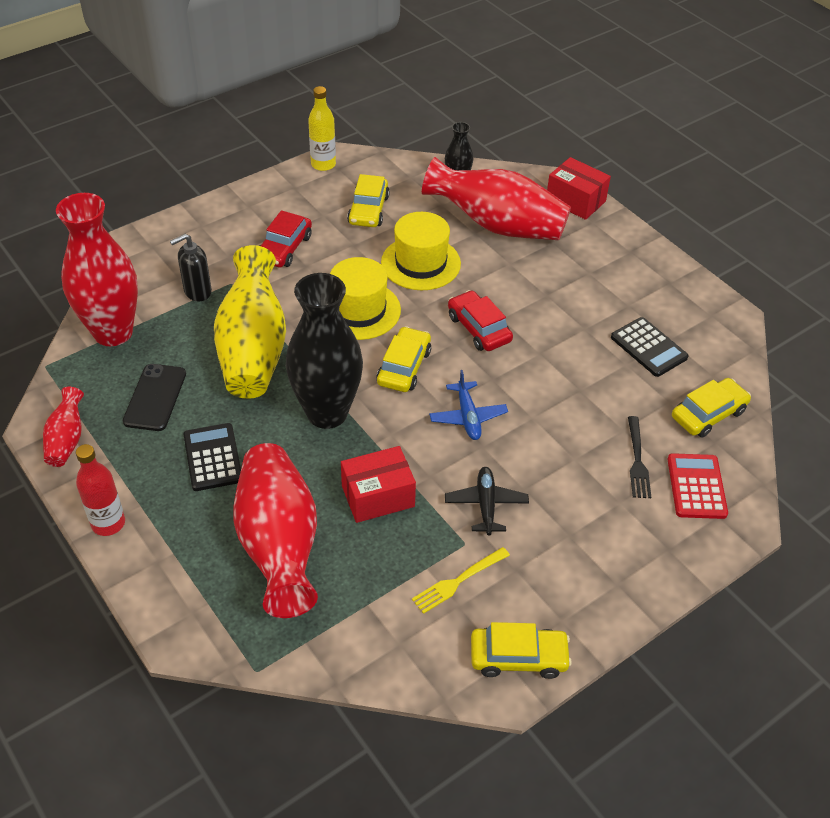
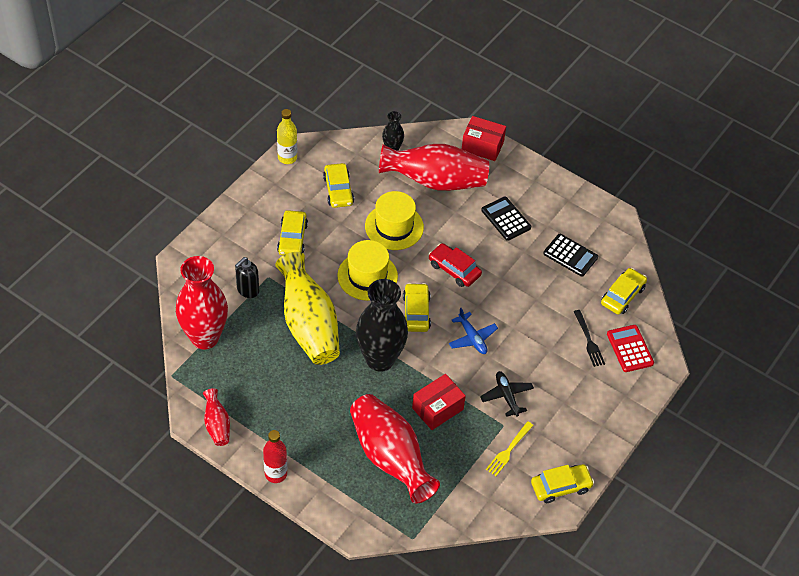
camera: 20 degrees left, 5 degrees up
(155, 397) = (260, 379): black phone -> none
(213, 457) = (320, 411): black calculator -> black calculator (506, 219)
(284, 248) = (292, 238): red car -> yellow car

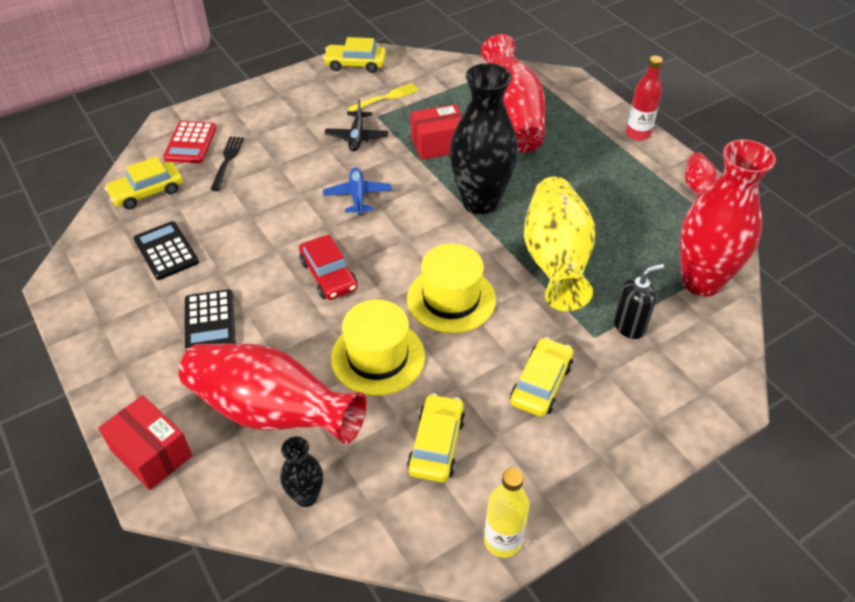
camera: 155 degrees left, 5 degrees down
(416, 312) = (409, 239): yellow car -> none

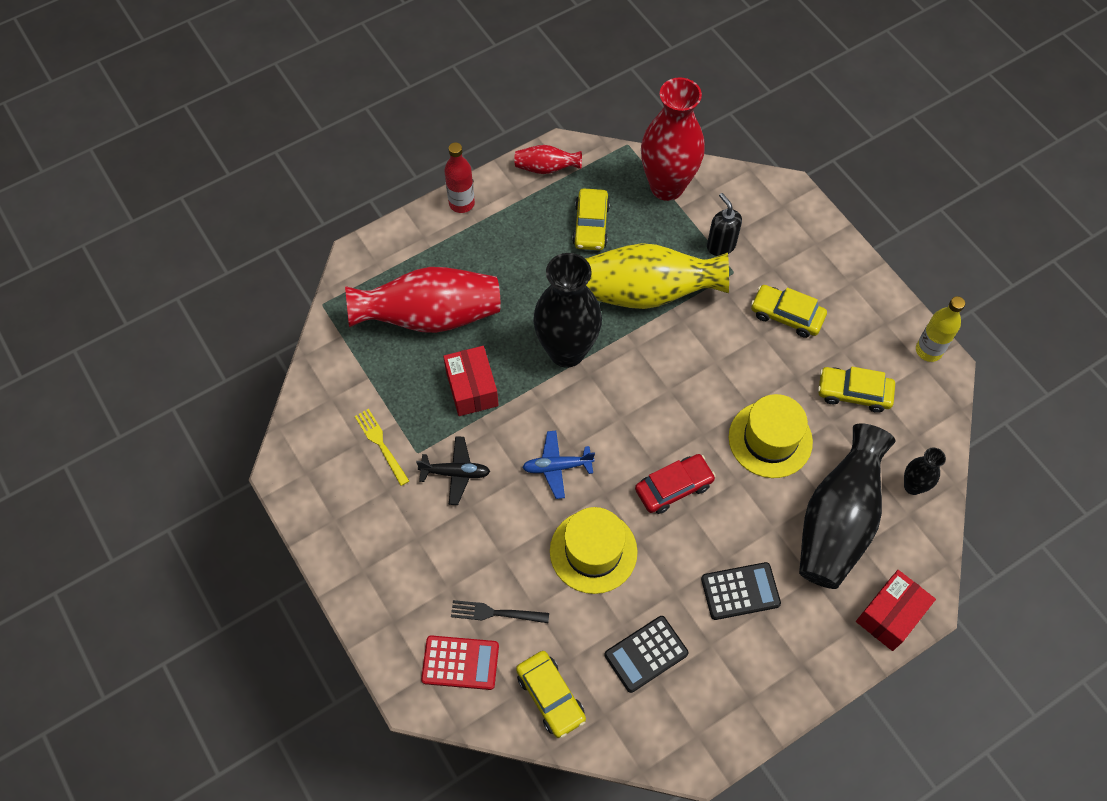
camera: 90 degrees left, 15 degrees up
(272, 412) = (837, 521): red vase -> black vase
(355, 64) = (306, 482): yellow car -> yellow car (591, 225)
(451, 299) = (698, 380): yellow hat -> yellow hat (593, 551)

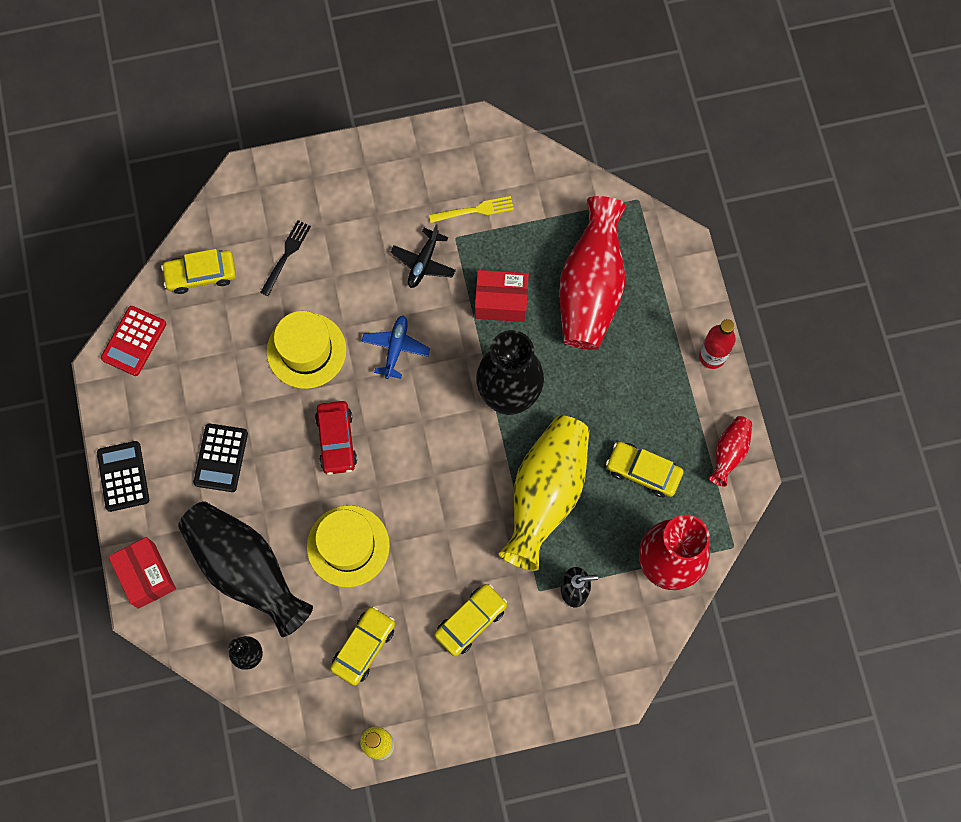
camera: 110 degrees right, 10 degrees up
(460, 663) = (257, 216): red calculator -> red calculator (134, 341)
(646, 654) = (202, 360): black calculator -> black calculator (123, 476)

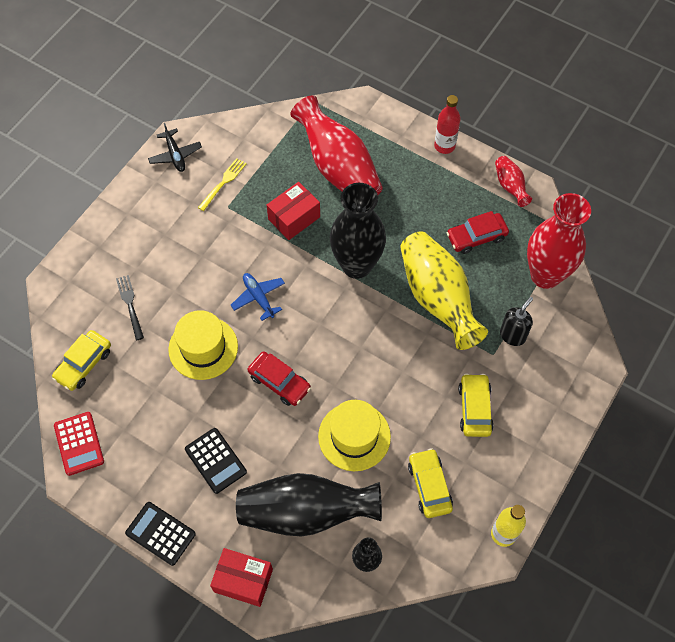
camera: 45 degrees left, 10 degrees down
(423, 262) = (223, 236): black plane -> black plane (175, 155)
(643, 471) = (476, 237): yellow car -> red car

